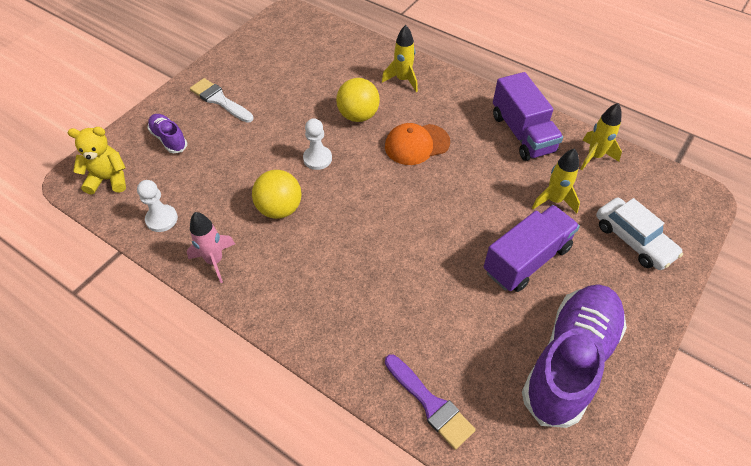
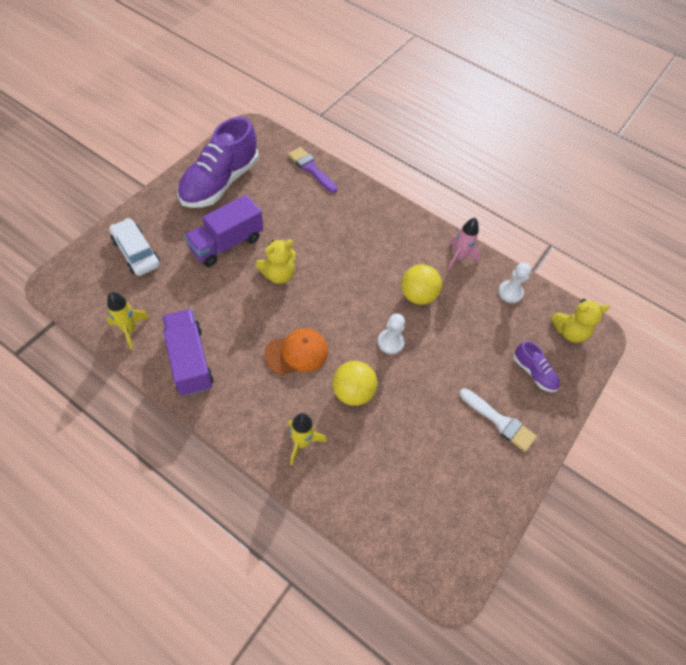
camera: 175 degrees right, 5 degrees up
(451, 223) = (278, 274): none -> yellow teddy bear
(554, 200) = (186, 289): yellow rocket -> none

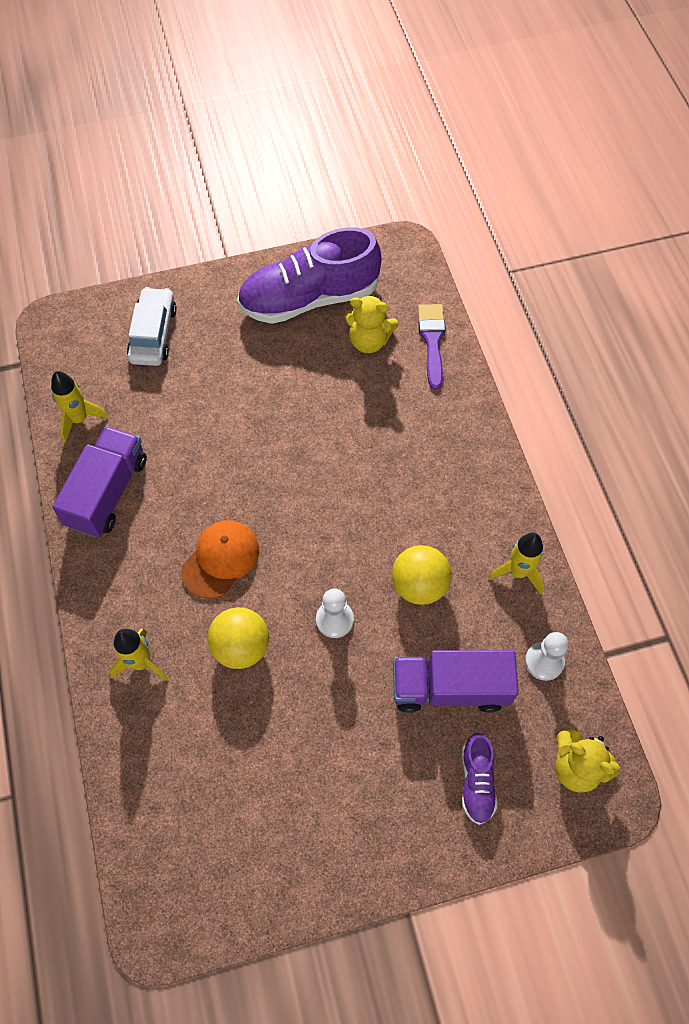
camera: 45 degrees right, 5 degrees up
(226, 243) = (254, 380): purple truck -> purple truck (449, 688)
(278, 274) = (279, 453): yellow teddy bear -> yellow teddy bear (369, 341)
(297, 353) = (220, 559): orange cap -> orange cap turned 75 degrees counterclockwise
(459, 257) = (518, 572): pink rocket -> yellow rocket
(500, 421) = (377, 806): white brush -> none

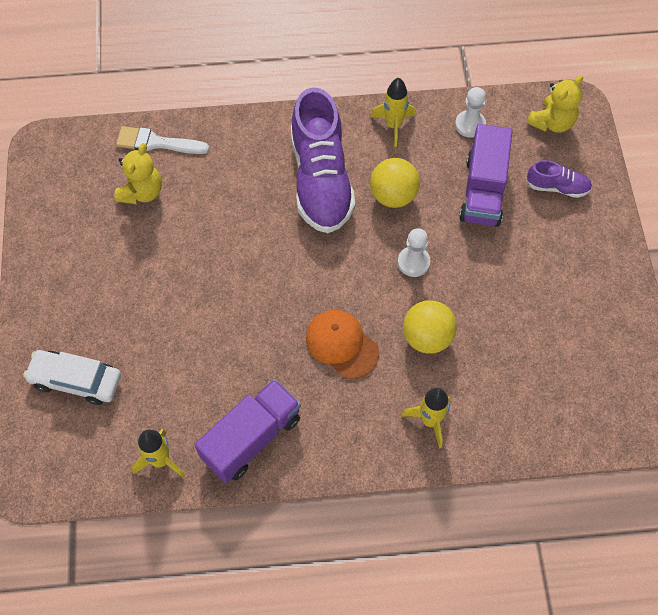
camera: 80 degrees left, 0 degrees up
(108, 492) = (251, 438): purple truck -> purple truck turned 105 degrees clockwise
(309, 298) = (77, 234): purple shoe -> purple shoe (321, 180)
(432, 341) = (157, 143): purple brush -> white brush

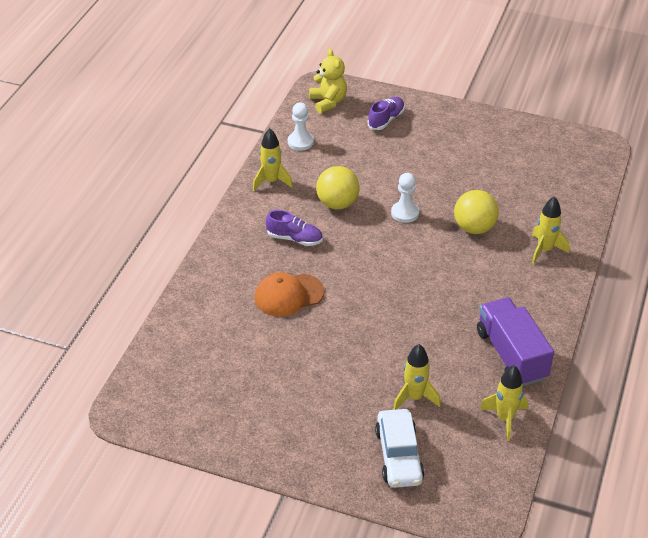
camera: 65 degrees left, 20 degrees down
(76, 380) = (398, 455): white car -> white car turned 45 degrees counterclockwise
(142, 192) = (229, 354): yellow teddy bear -> none
(154, 367) = (414, 397): none -> yellow rocket
(157, 143) = (182, 328): white brush -> none
(321, 180) = (295, 239): purple shoe -> purple shoe, size x0.46
(341, 344) = (455, 276): orange cap -> orange cap (288, 295)
(483, 191) = (364, 156): purple truck -> none

